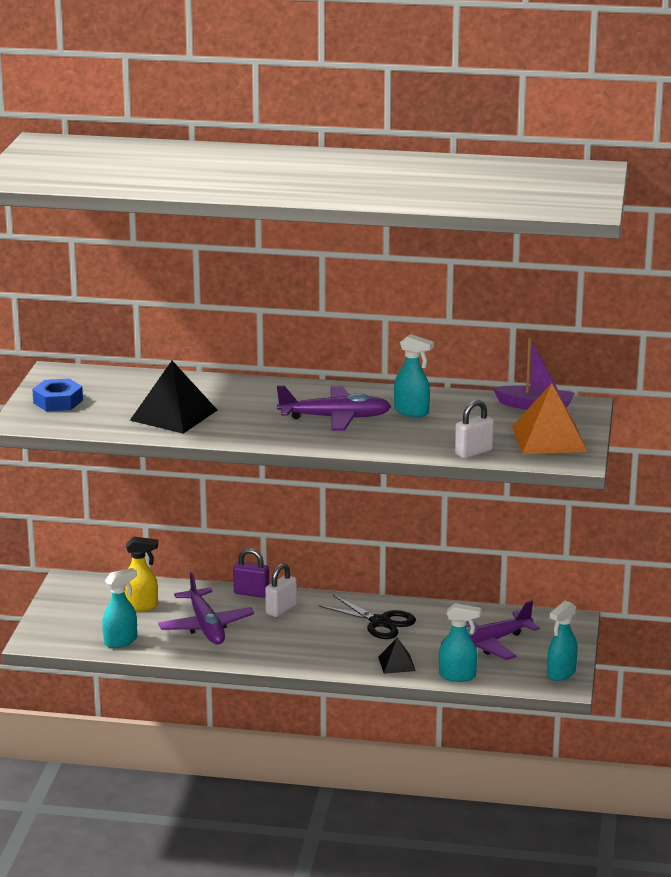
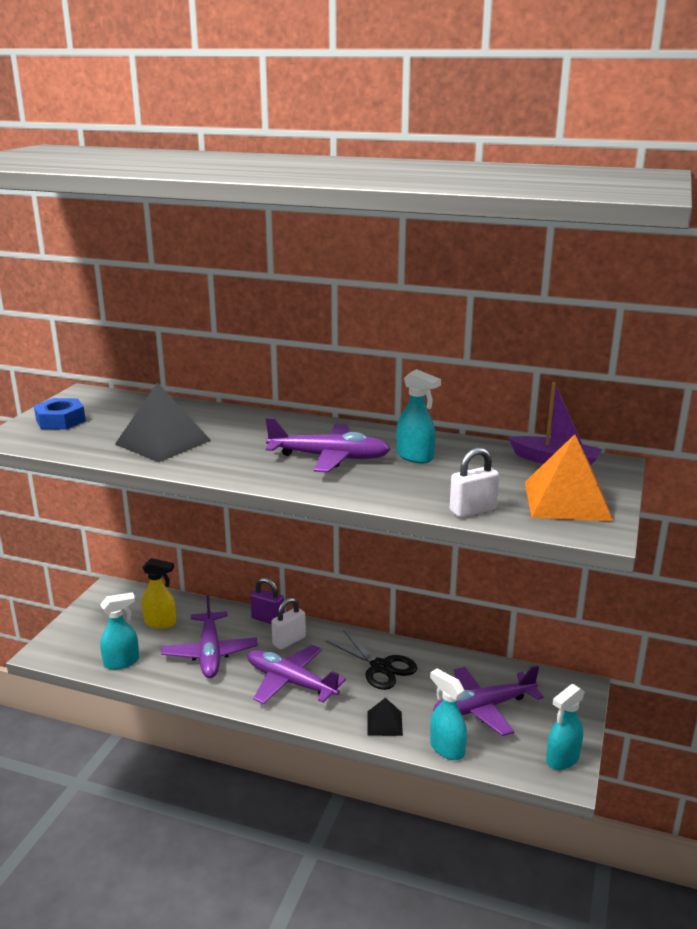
camera: 10 degrees right, 0 degrees up
(297, 642) = (291, 682): none -> purple plane
(458, 676) = (446, 748): turquoise spray bottle -> turquoise spray bottle turned 150 degrees counterclockwise

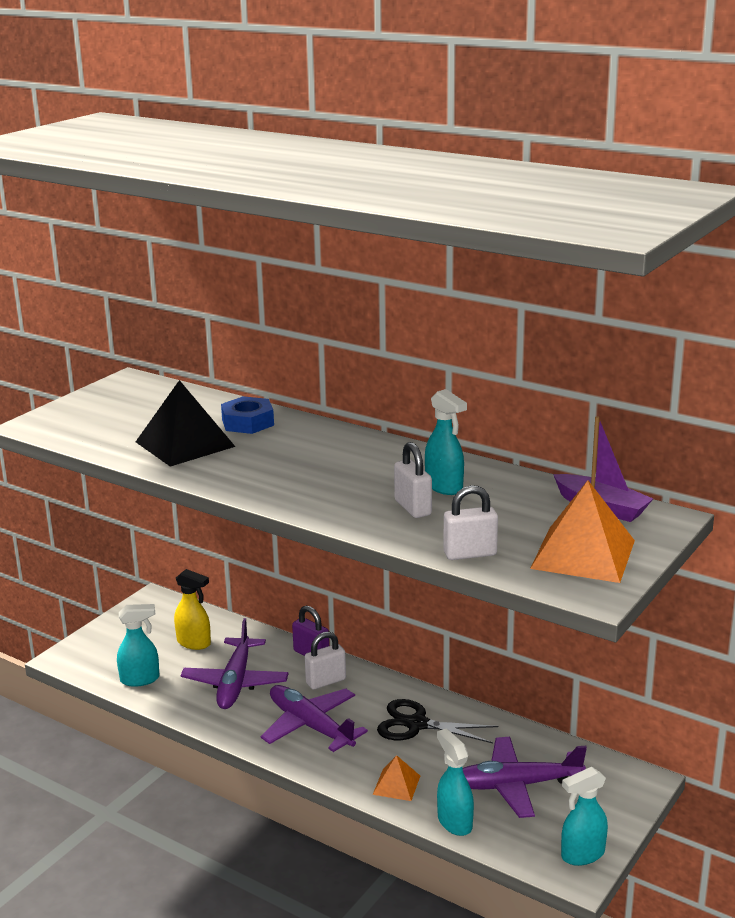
camera: 15 degrees right, 0 degrees up
(60, 420) = (93, 410): blue nut -> blue nut (248, 422)
(329, 457) = (349, 478): purple plane -> none
(380, 667) = (417, 724): black scissors -> black scissors turned 135 degrees clockwise
(384, 723) = (396, 785): black pyramid -> orange pyramid
(399, 477) = (413, 508): none -> white padlock

